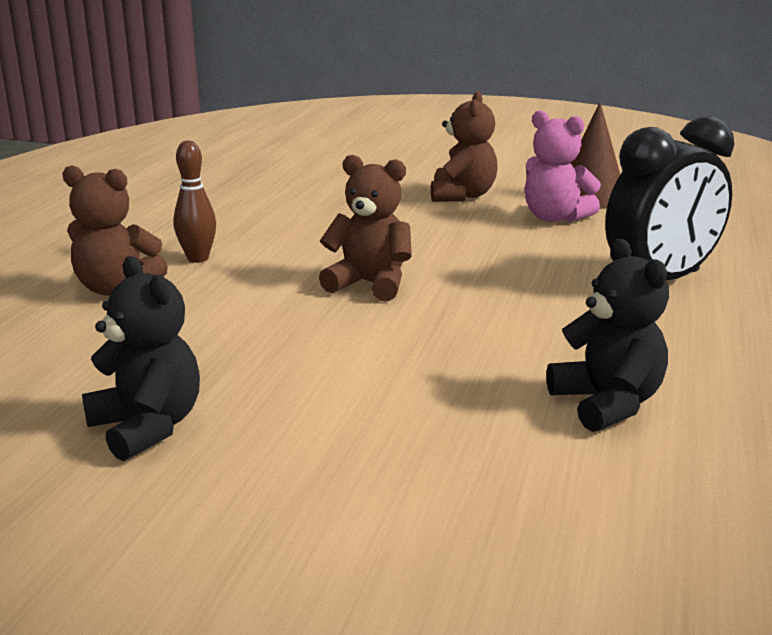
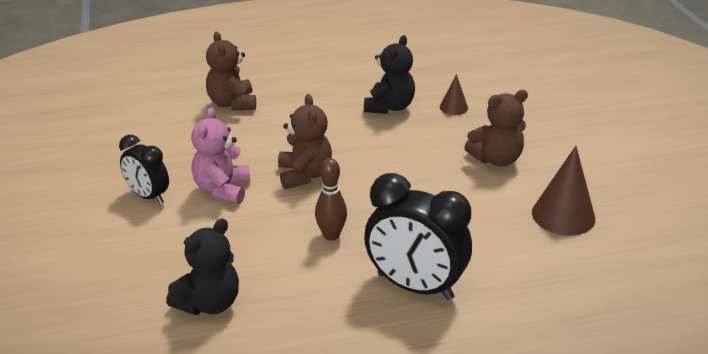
camera: 60 degrees right, 10 degrees up
(147, 427) = (101, 172): black teddy bear -> black teddy bear (389, 107)
(198, 258) = (290, 109): brown bowling pin -> brown bowling pin (331, 235)
(280, 398) = (148, 196): none -> black clock
(335, 187) = (453, 107): none -> brown cone
(554, 218) = (495, 211): pink teddy bear -> pink teddy bear (222, 190)

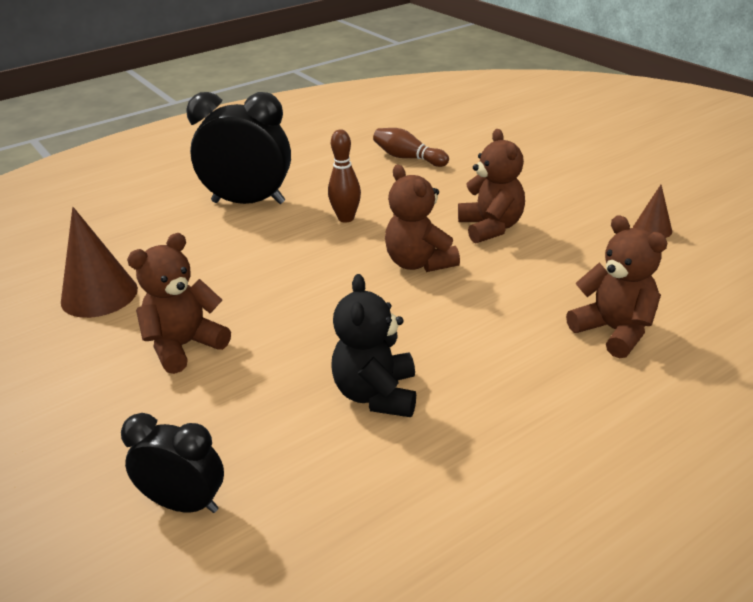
camera: 160 degrees right, 0 degrees up
(148, 196) = (555, 205): black clock -> black clock (184, 504)
(209, 303) = (408, 158): black teddy bear -> brown bowling pin
(222, 190) = (491, 227): pink teddy bear -> brown teddy bear
(453, 107) = (269, 426): brown cone -> brown cone (652, 229)

